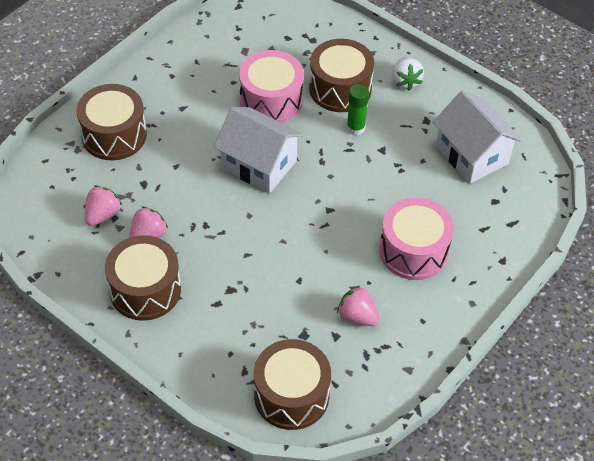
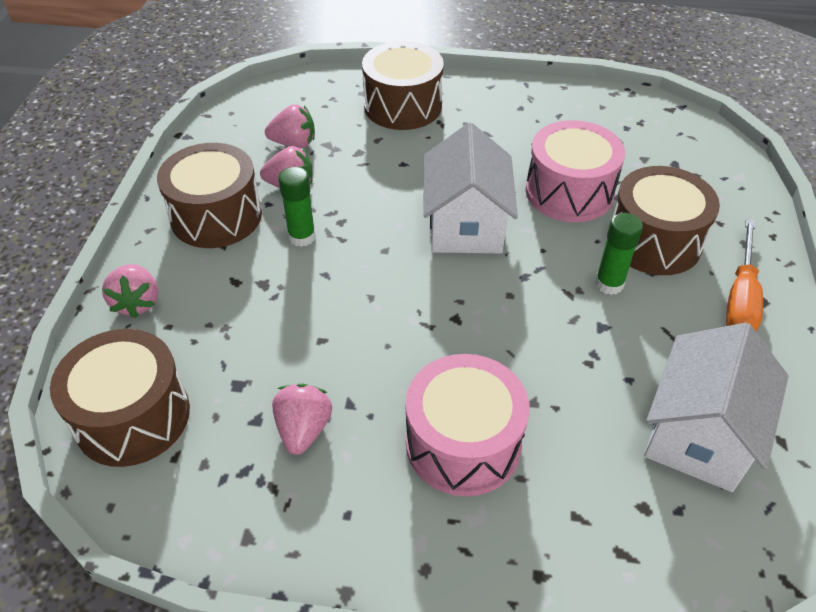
camera: 60 degrees right, 5 degrees down
(196, 363) = (137, 303): none -> pink strawberry
(203, 252) = (302, 237): none -> green glue stick
(405, 81) = (740, 298): white strawberry -> orange screwdriver

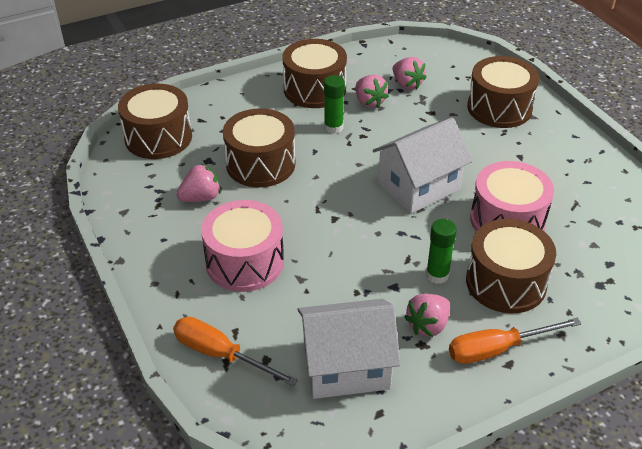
camera: 55 degrees right, 5 degrees down
(137, 303) = (227, 98): pink strawberry -> pink strawberry (428, 325)
(299, 335) = (260, 164): none -> brown drum
(608, 554) = (220, 354): none -> orange screwdriver

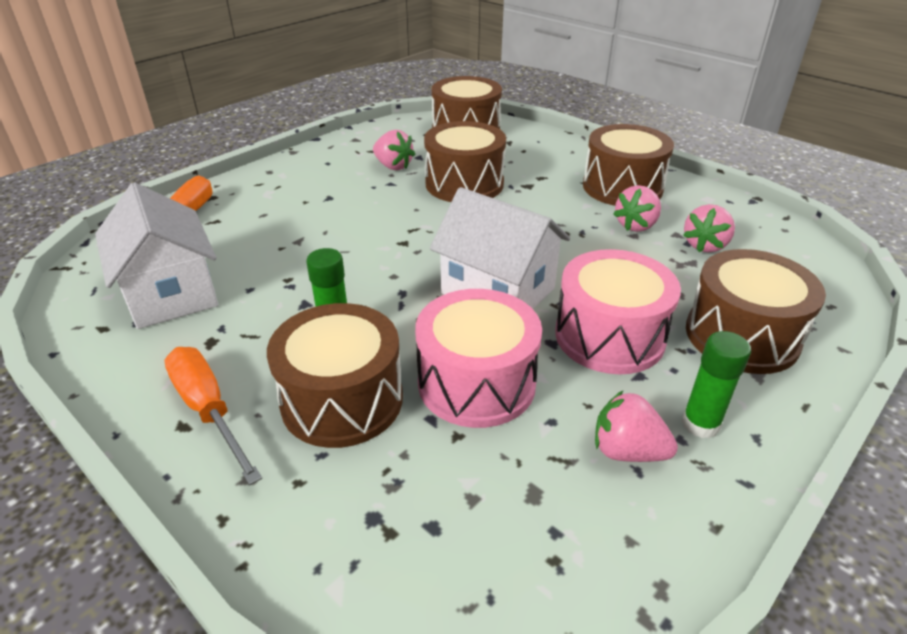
camera: 70 degrees right, 5 degrees down
(245, 262) = (311, 206): pink drum -> pink drum (609, 336)
(333, 127) = (563, 211): green glue stick -> green glue stick (700, 424)
(428, 325) = (243, 341): pink strawberry -> pink strawberry (627, 451)

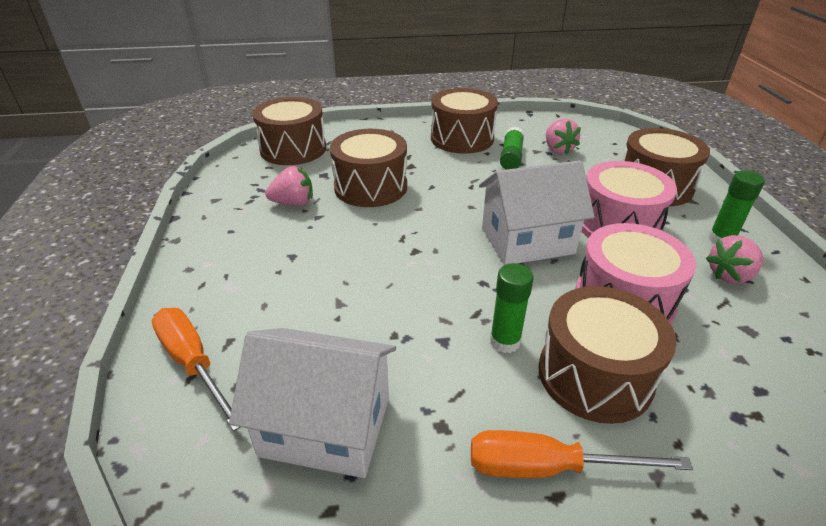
camera: 50 degrees left, 0 degrees up
(636, 225) = (511, 157): pink strawberry -> green glue stick

